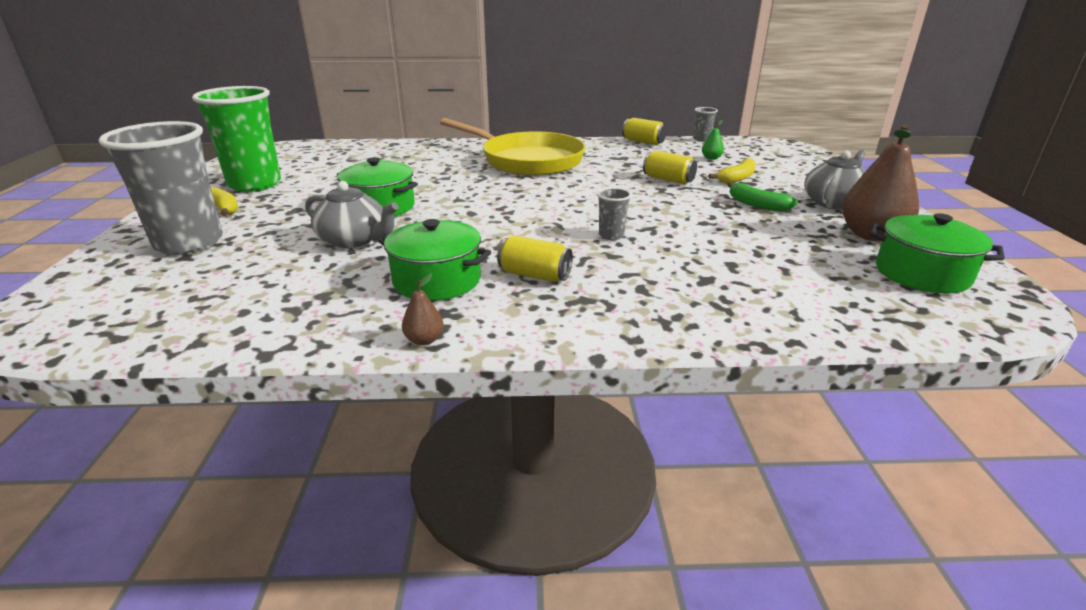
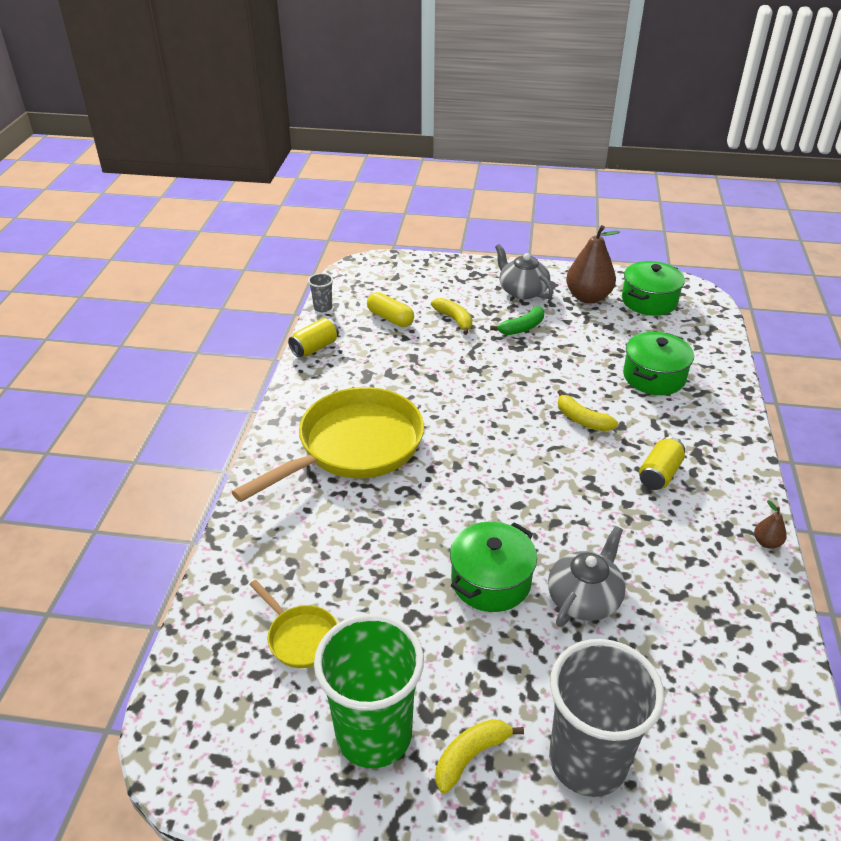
camera: 80 degrees left, 10 degrees up
(340, 163) = (300, 637): none -> yellow pan
(437, 280) = (672, 534): green pot -> green pot (654, 377)
(611, 235) = (582, 419): grey cup -> yellow banana
(668, 180) = (448, 359): yellow can -> none
(711, 158) = (390, 318): green pear -> yellow capsule

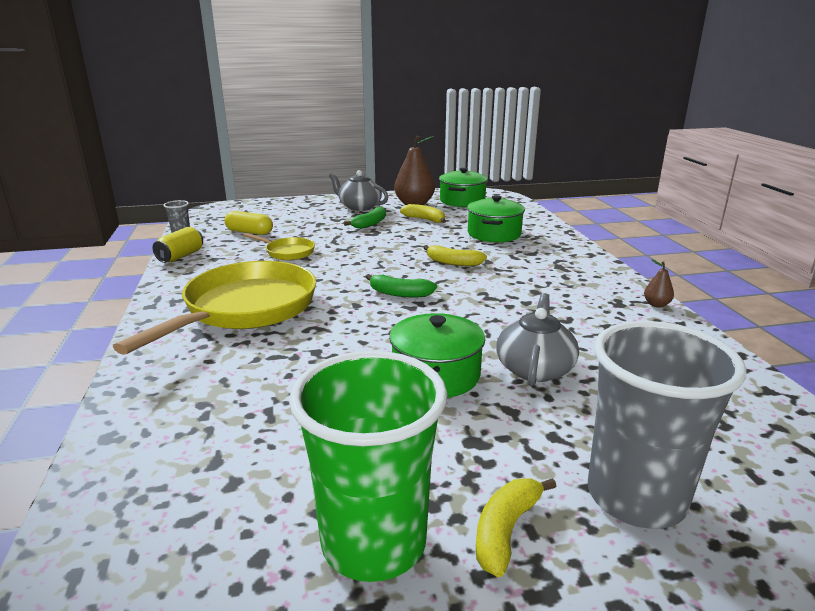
camera: 20 degrees left, 15 degrees down
(300, 637) = (237, 469): yellow pan -> yellow pan (287, 252)
(454, 320) = (309, 226): yellow banana -> yellow banana (425, 219)
(505, 458) = (399, 293): none -> green banana
(659, 474) = (539, 282): yellow can -> none

